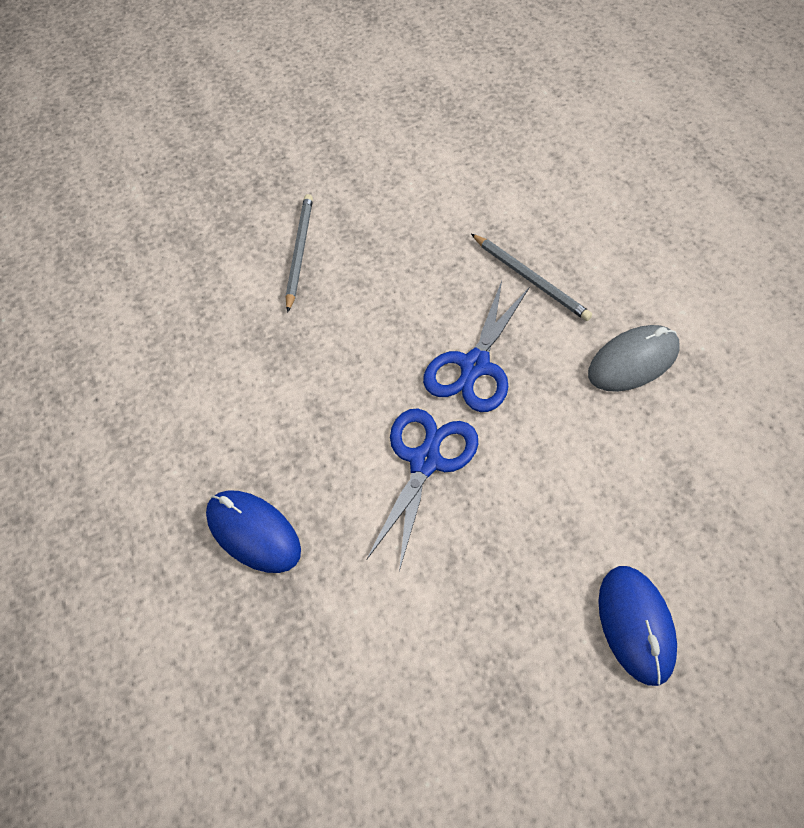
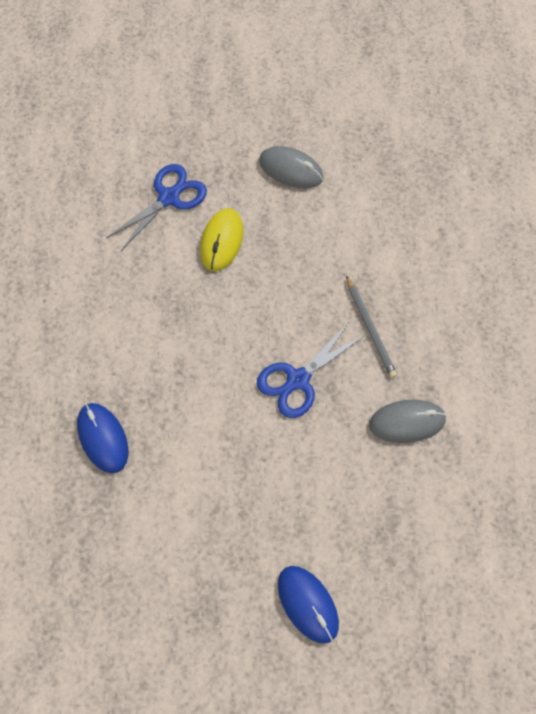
camera: 20 degrees right, 10 degrees up
(299, 252) = (222, 241): grey pencil -> yellow mouse
(345, 153) = (291, 169): none -> grey mouse
(425, 461) = (231, 435): blue scissors -> blue scissors (169, 198)
(636, 625) = (308, 604): blue mouse -> blue mouse turned 45 degrees counterclockwise

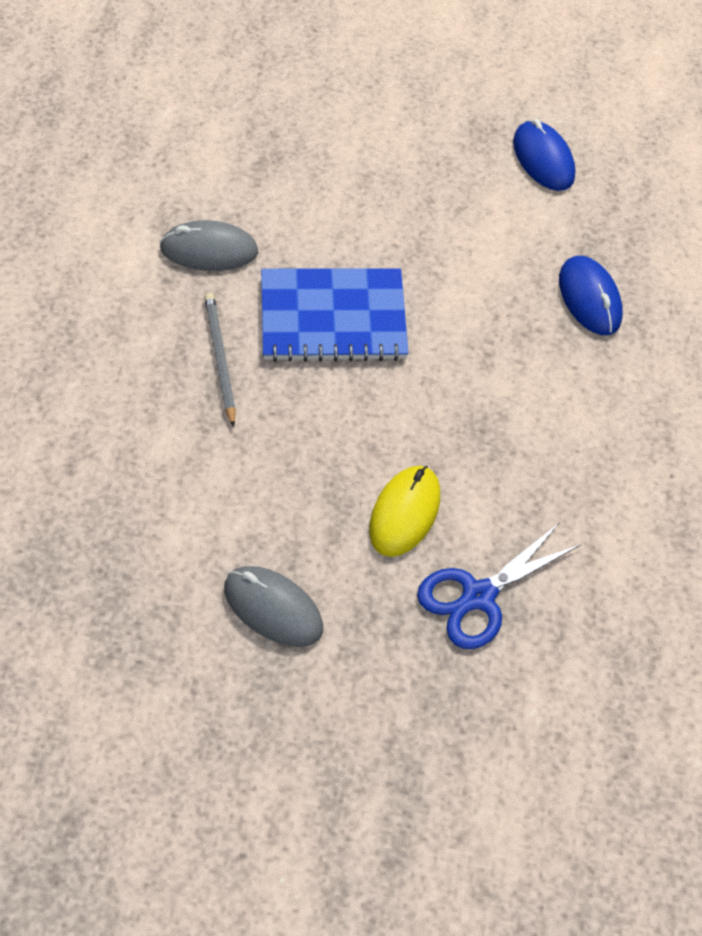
camera: 175 degrees left, 10 degrees down
(298, 380) = (333, 317): blue scissors -> blue notebook
(308, 604) = (372, 116): blue mouse -> blue mouse (543, 159)

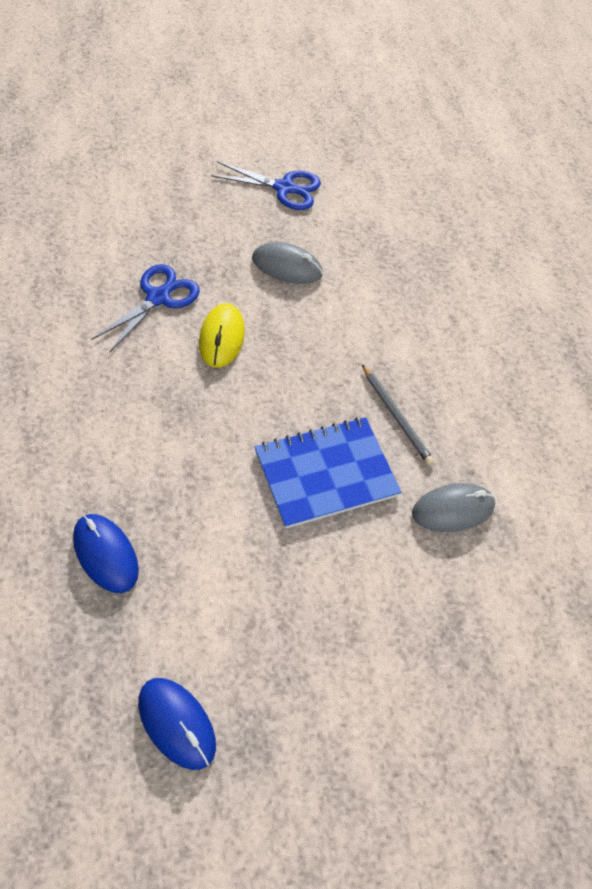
camera: 160 degrees right, 0 degrees up
(216, 774) = (284, 188): none -> blue scissors

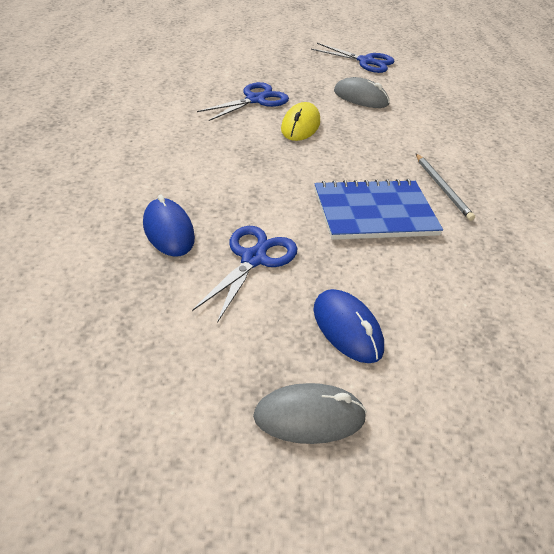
camera: 15 degrees right, 15 degrees down
(177, 723) = (198, 356): blue mouse -> blue mouse (347, 329)
(207, 576) = (253, 259): none -> blue scissors
(453, 509) = (491, 253): grey mouse -> grey mouse (309, 417)

